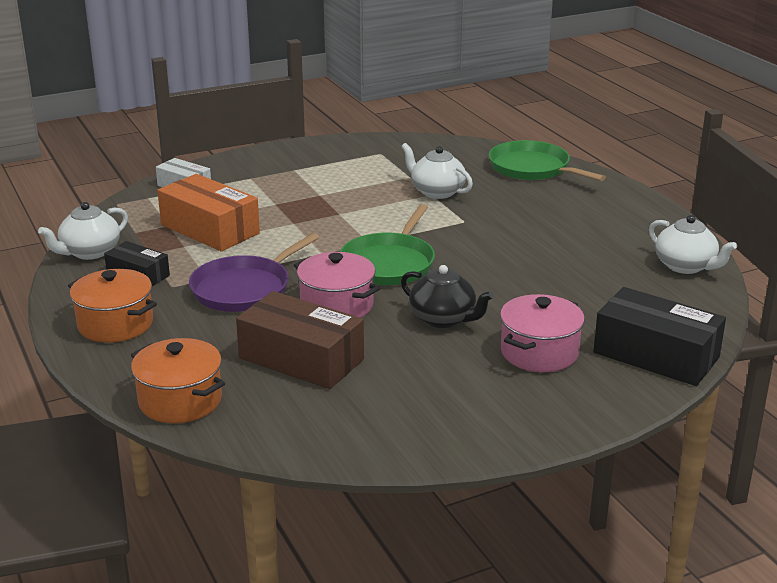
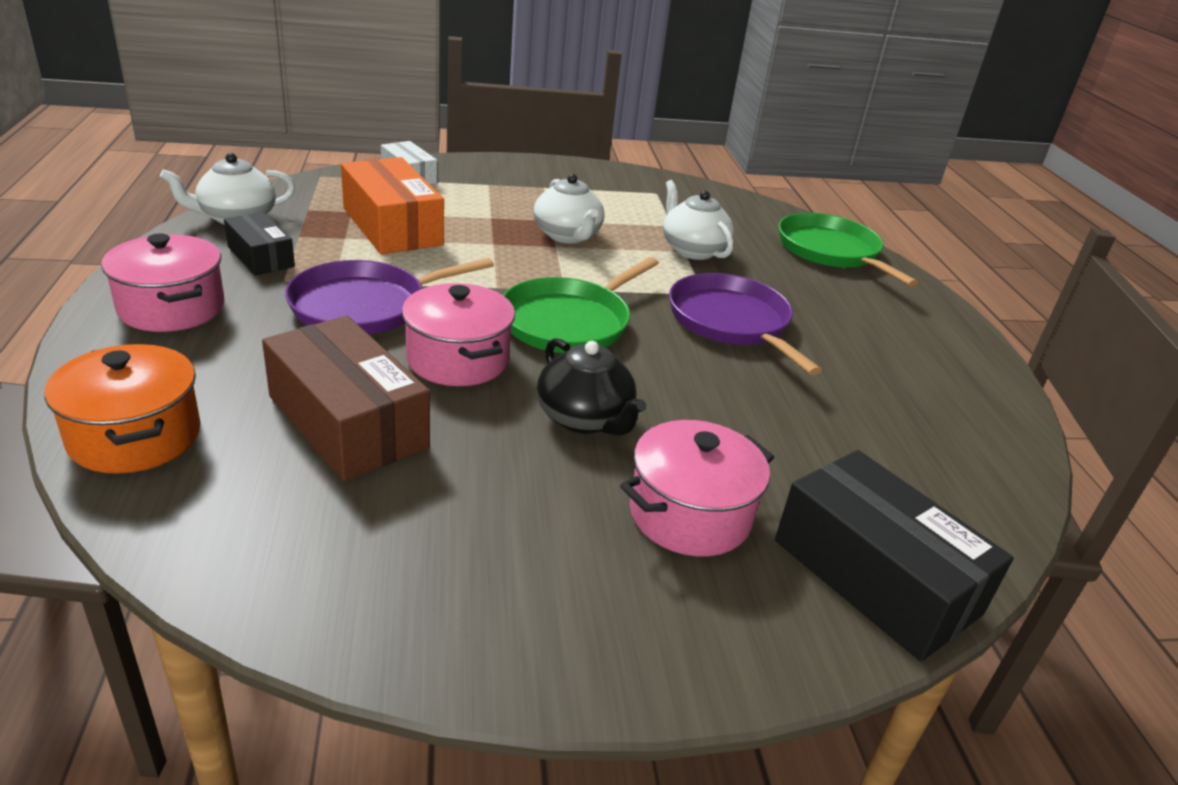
camera: 15 degrees right, 5 degrees up
(115, 324) = (172, 308): orange pot -> pink pot
(495, 236) = (731, 322): none -> purple pan
(686, 266) = (986, 436): white teapot -> white teapot (567, 236)

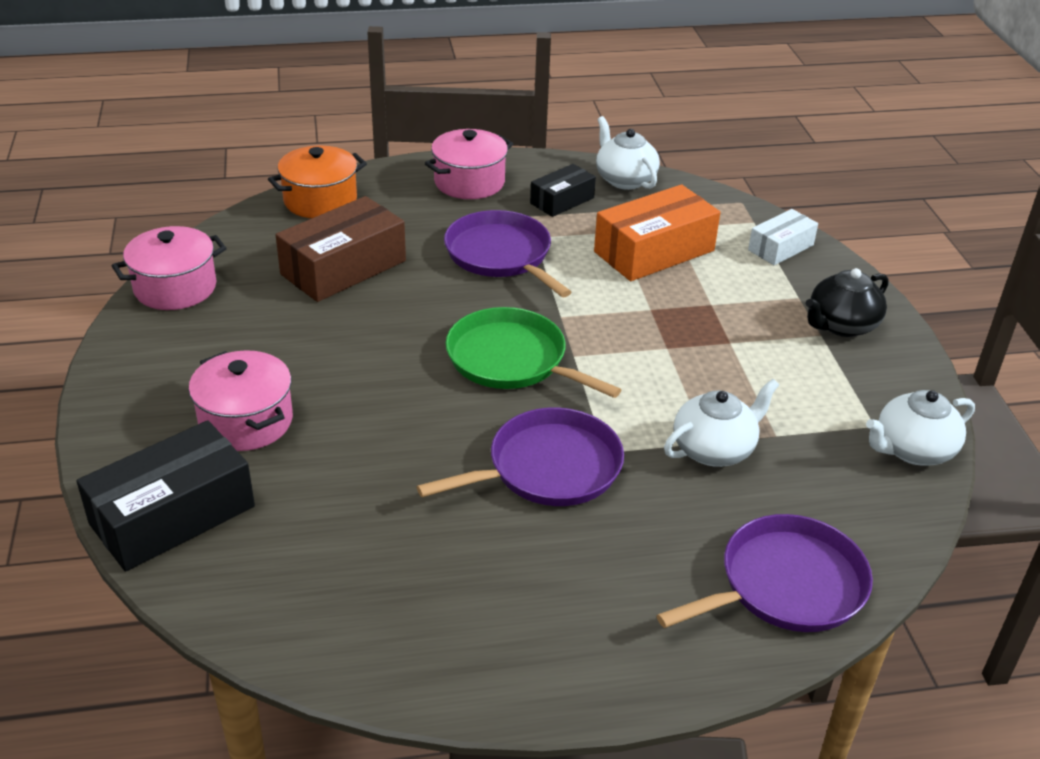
camera: 90 degrees right, 5 degrees up
(458, 359) = (432, 305): pink pot -> pink pot (175, 288)
(567, 236) = (697, 355): white teapot -> white teapot (912, 450)
(585, 419) = (360, 370): black teapot -> black teapot (841, 325)
(831, 251) = (785, 585): green pan -> purple pan

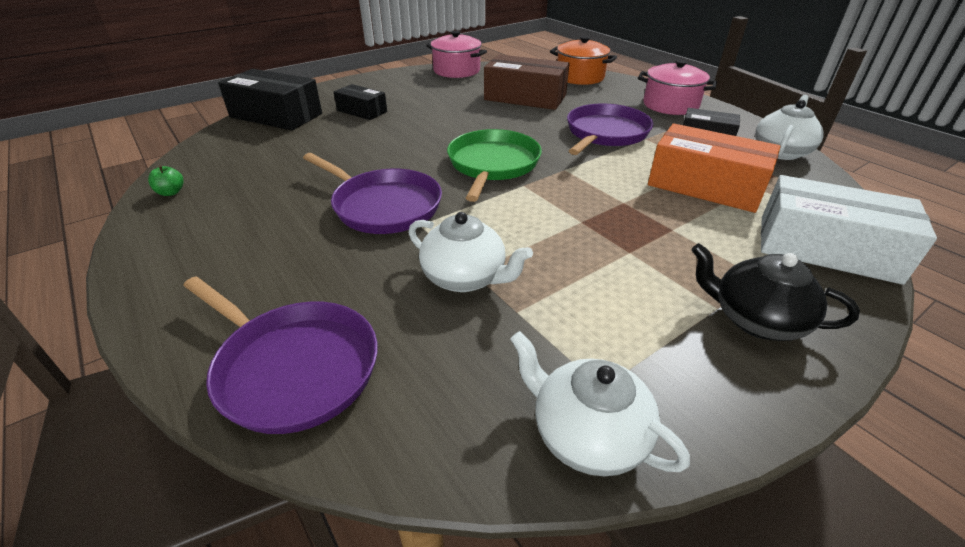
camera: 65 degrees right, 0 degrees up
(246, 421) = (362, 111): pink pot -> black box
(372, 658) = (171, 192): none -> green apple
(780, 247) = (826, 248): white box -> white box, size x1.75

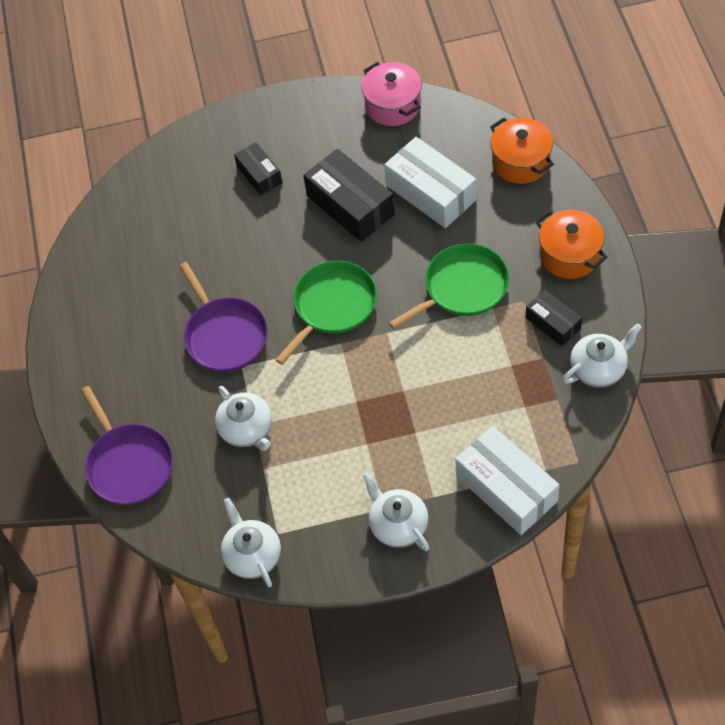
camera: 30 degrees right, 20 degrees up
(171, 192) = (80, 267): green apple -> none
(276, 115) = (180, 160): black box -> black box (350, 205)
(525, 97) = (431, 192): brown box -> white box
(605, 133) = (462, 288): purple pan -> green pan
(670, 105) = (569, 255): pink pot -> orange pot
(705, 185) = (485, 392): orange box -> none
(756, 320) = (398, 525): black teapot -> white teapot

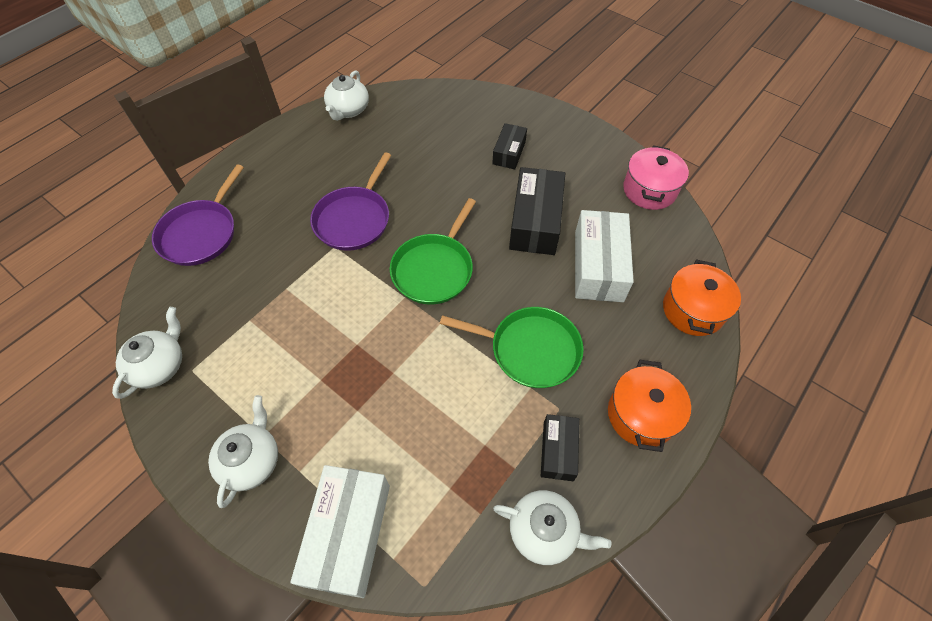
camera: 45 degrees right, 0 degrees up
(247, 429) = (279, 286): white teapot -> white teapot (348, 110)
(332, 306) = (434, 269): green pan -> green pan turned 120 degrees clockwise

